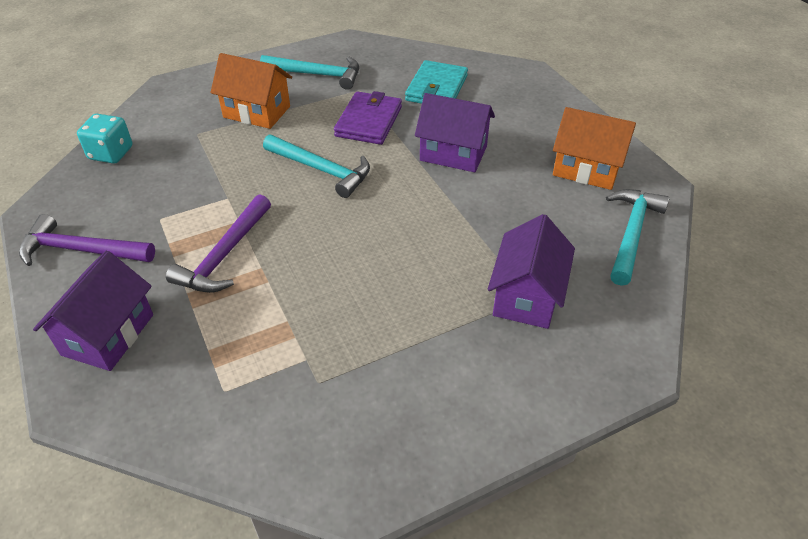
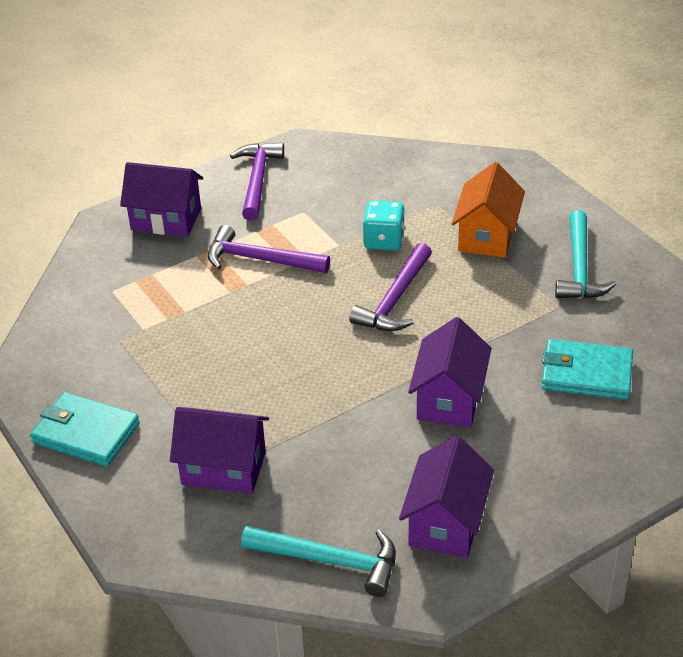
camera: 85 degrees right, 5 degrees down
(111, 153) = (390, 160): turquoise dice -> turquoise dice (384, 241)
(322, 170) = (394, 300): turquoise hammer -> purple hammer
(369, 121) = (494, 323): purple wallet -> none
(469, 413) = (86, 433): none -> turquoise wallet
(586, 169) = (446, 523): orange house -> purple house

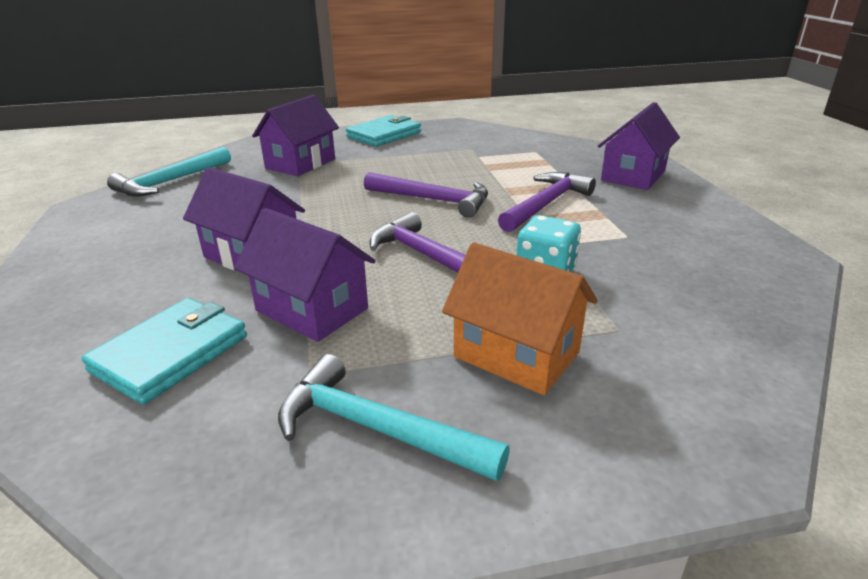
camera: 110 degrees right, 10 degrees down
(257, 180) = (701, 221): purple hammer -> purple hammer (434, 200)
(446, 523) = (128, 224): purple house -> purple house (312, 309)

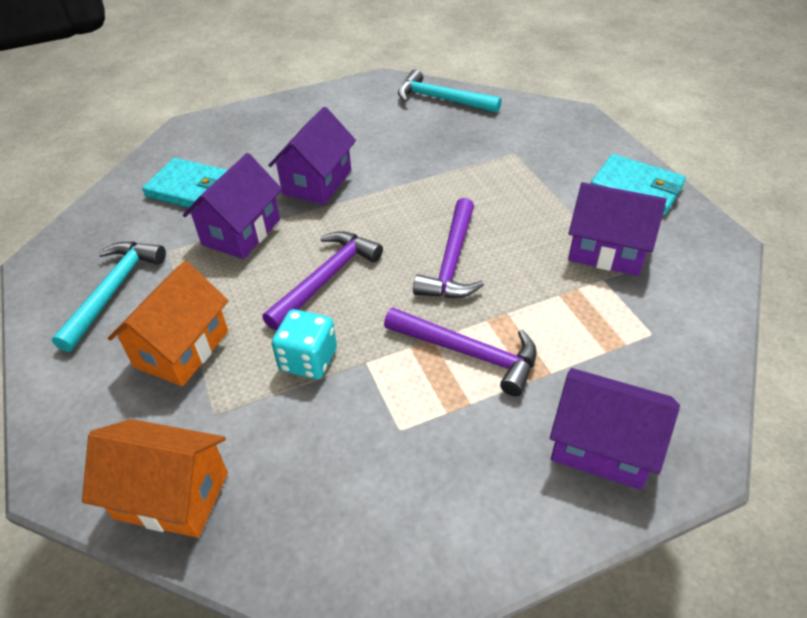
camera: 80 degrees right, 15 degrees up
(300, 163) = (513, 154): purple house -> purple house (607, 251)
(731, 356) = (172, 495): none -> orange house

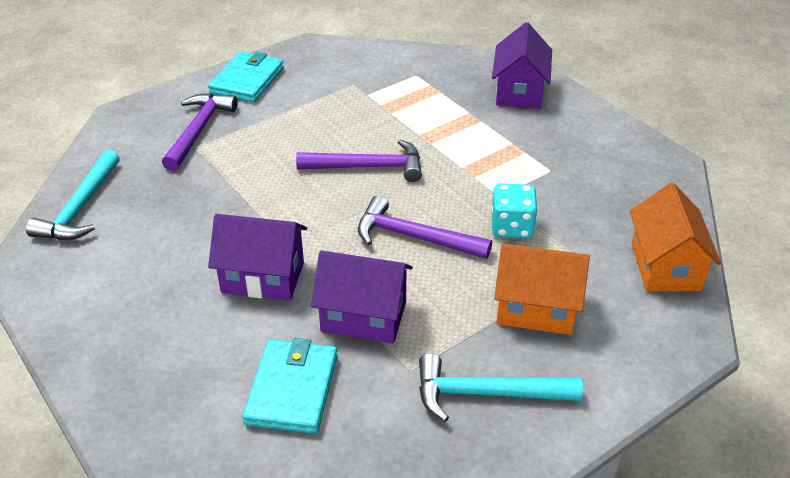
camera: 105 degrees left, 5 degrees down
(469, 353) = (468, 147): purple hammer -> purple hammer (199, 130)
(607, 251) = (334, 93): purple house -> none

